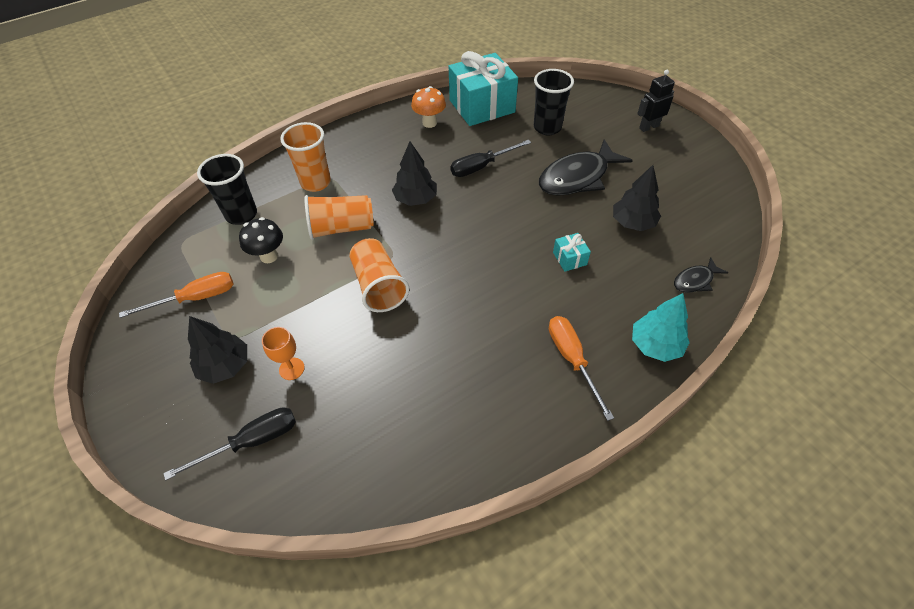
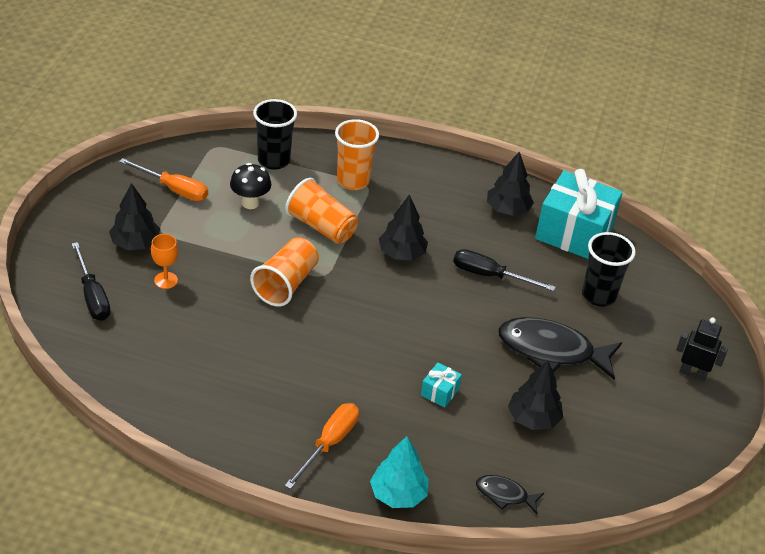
camera: 45 degrees right, 10 degrees down
(251, 442) = (92, 296): black screwdriver -> black screwdriver turned 45 degrees clockwise
(429, 123) = (507, 209): orange mushroom -> black tree

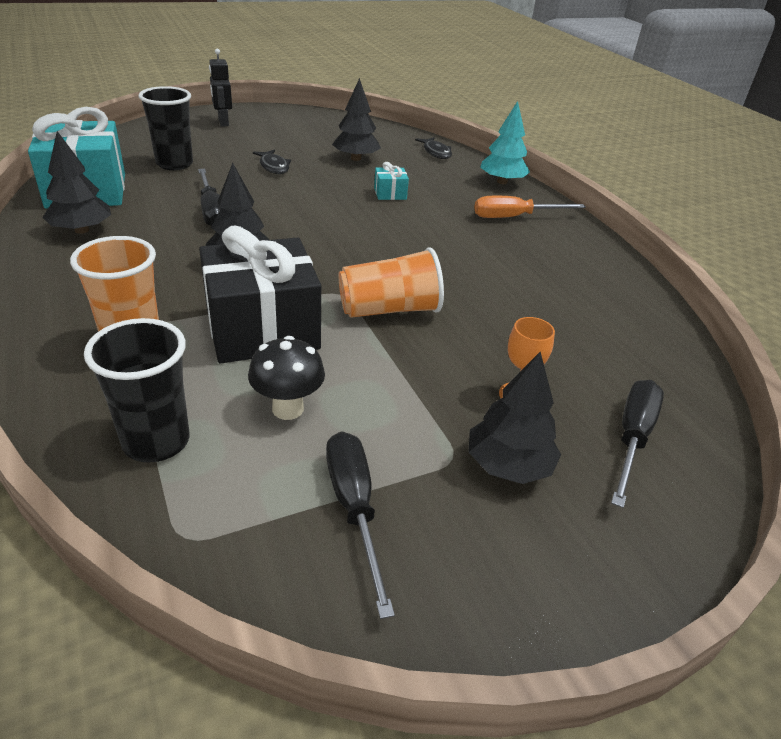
camera: 130 degrees left, 5 degrees down
(174, 189) = (354, 508): orange screwdriver -> black screwdriver
(321, 227) = (262, 329): orange cup -> black gift
(551, 351) = (273, 167): black fish -> black fish, size x0.50

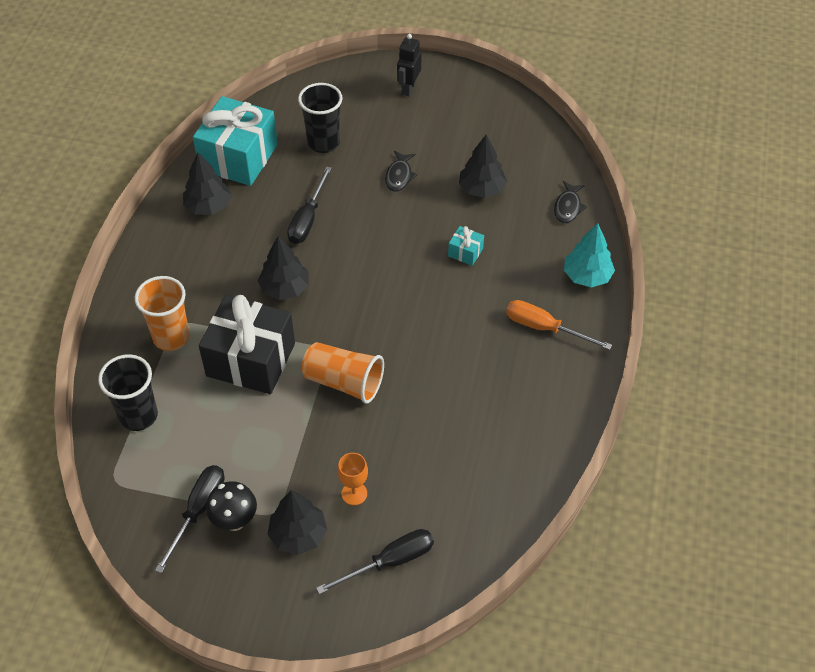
camera: 40 degrees right, 15 degrees up
(288, 409) = (217, 430): black mushroom -> black mushroom (235, 521)

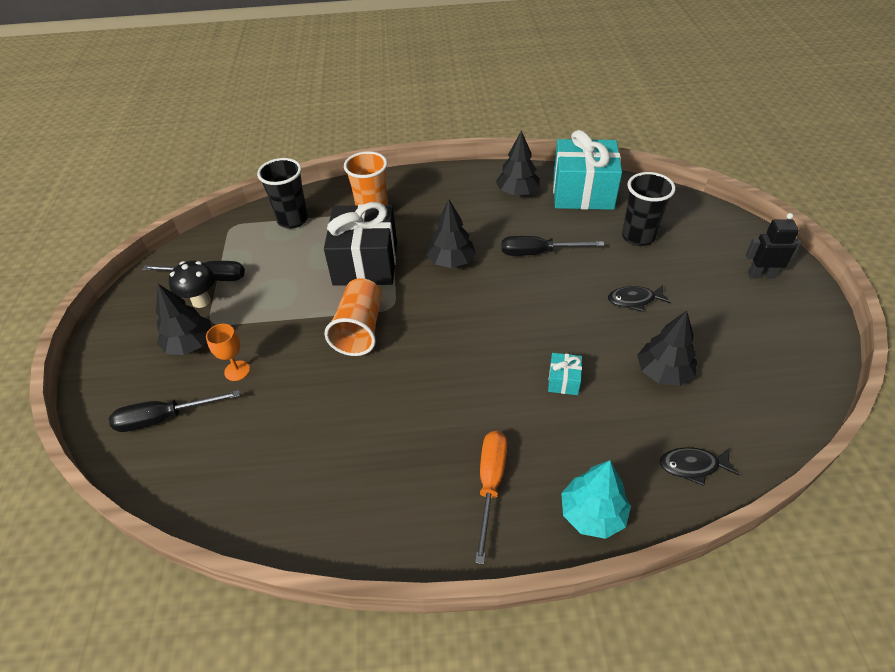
camera: 75 degrees right, 5 degrees down
(390, 562) = (164, 418): black screwdriver -> black screwdriver turned 120 degrees clockwise

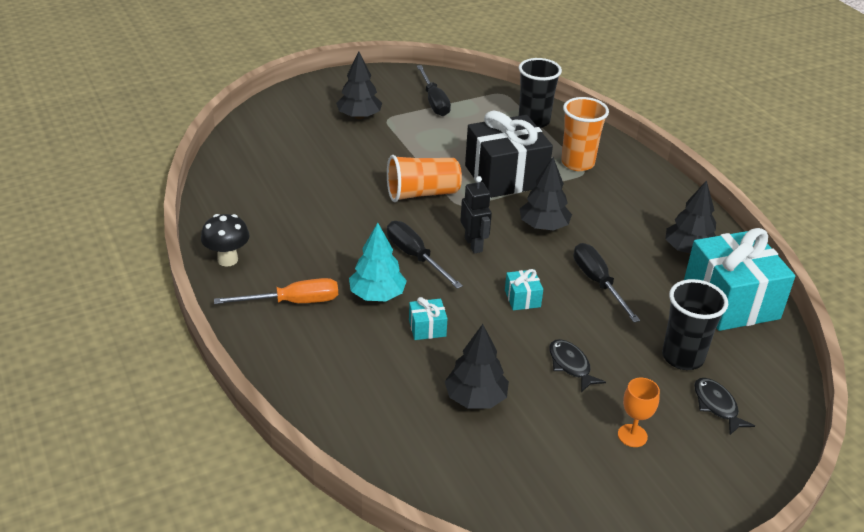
camera: 65 degrees right, 10 degrees down
(164, 418) = (286, 128): black screwdriver -> black screwdriver (415, 256)
(201, 301) = (406, 106): black mushroom -> black mushroom (227, 260)
(237, 371) = (345, 146): orange goblet -> orange goblet (632, 435)
(543, 304) = (522, 298): none -> turquoise gift
(592, 514) = (287, 367): turquoise tree -> turquoise tree (377, 295)
(692, 466) = (365, 430): black fish -> black fish (717, 406)
(761, 275) = (689, 475): black robot -> black robot (474, 245)

